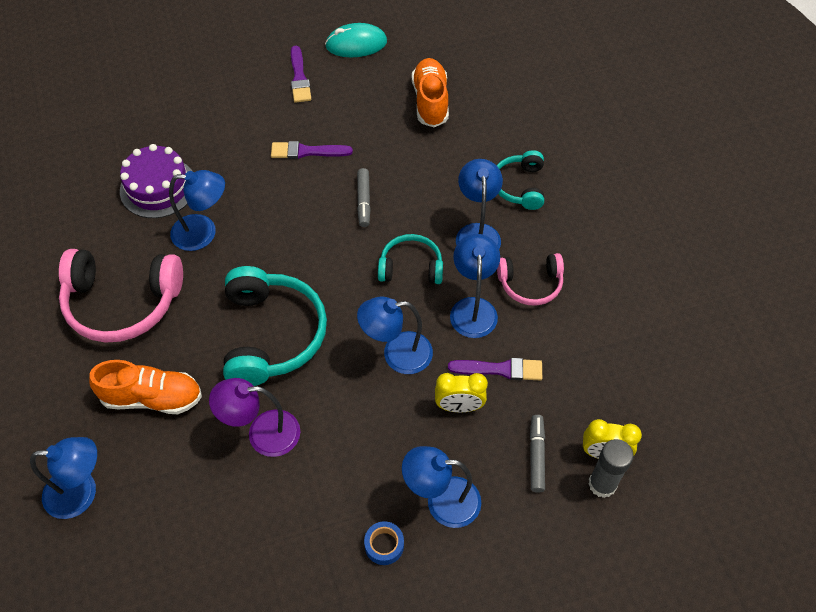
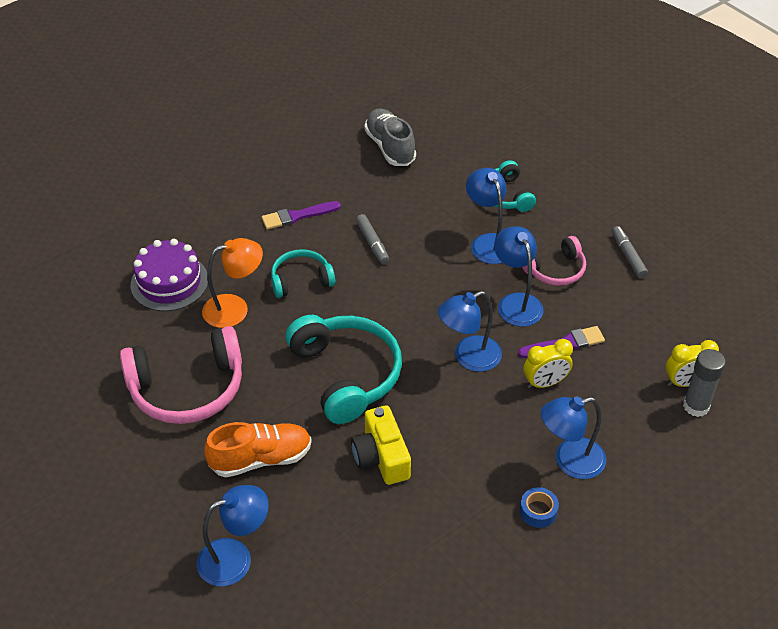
camera: 20 degrees left, 10 degrees down
(203, 233) = (235, 308): blue lamp -> orange lamp
(262, 433) = (381, 457): purple lamp -> yellow camera
(299, 78) = (257, 157): purple brush -> none
(356, 44) = (296, 116): turquoise mouse -> none
(411, 267) = (444, 285): turquoise headphones -> turquoise headphones (301, 280)
(430, 101) = (390, 147): orange shoe -> grey shoe
(536, 456) = (630, 401): grey marker -> grey marker (628, 256)

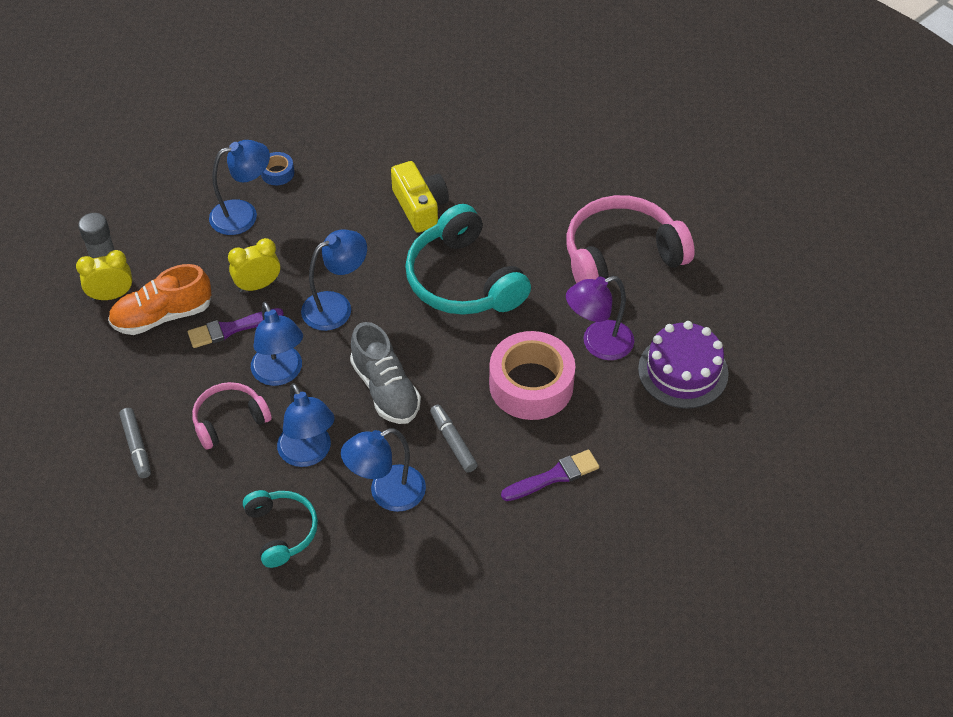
camera: 175 degrees right, 5 degrees up
(235, 308) = (598, 344): orange lamp -> purple lamp
(235, 558) = (535, 124): blue lamp -> blue lamp (387, 493)
(261, 459) = (532, 198): orange shoe -> orange shoe (162, 316)
(301, 280) = (531, 385): turquoise headphones -> pink tape
(390, 147) = (444, 609): grey shoe -> grey shoe (385, 389)

